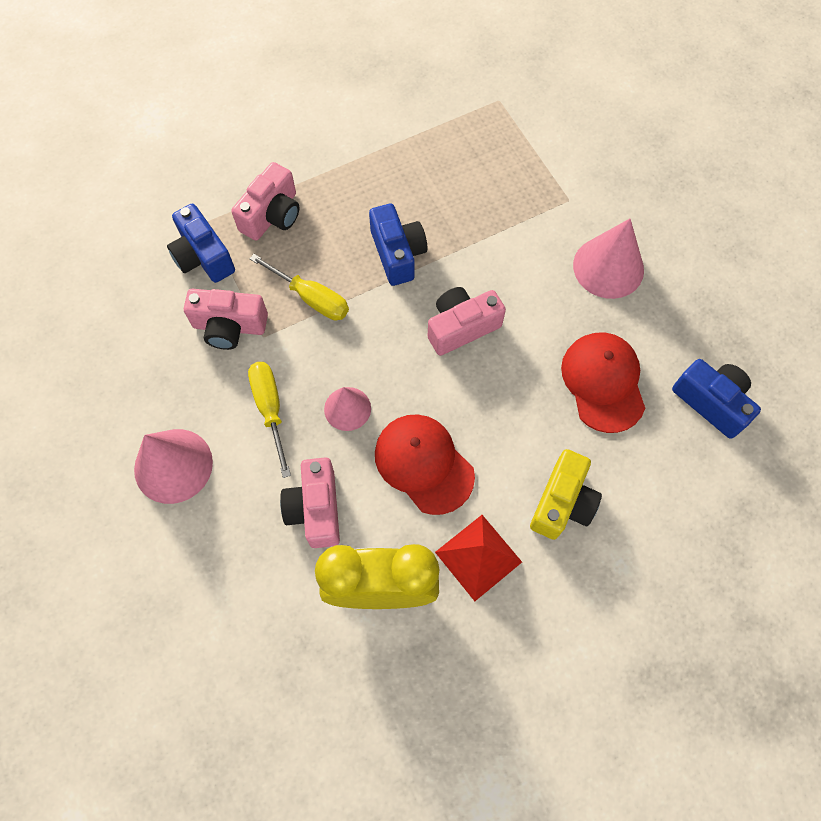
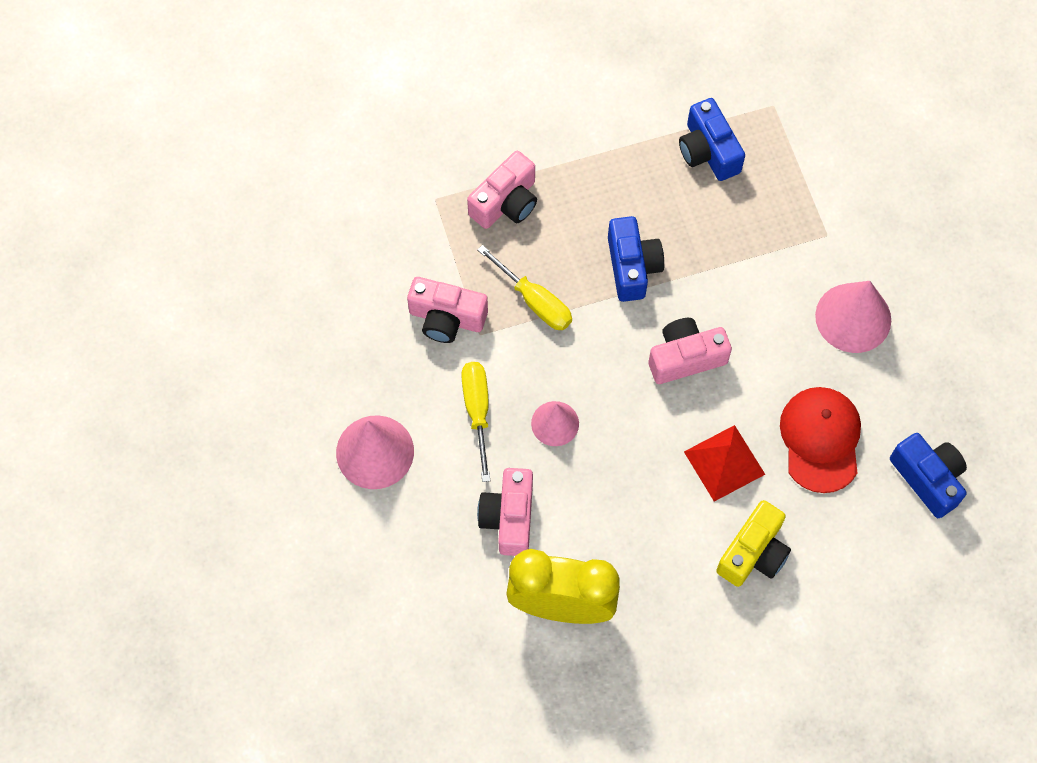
camera: 10 degrees right, 0 degrees up
(203, 256) = (428, 237): blue camera -> blue camera (708, 151)
(424, 464) = (622, 492): red cap -> none
(478, 556) = (660, 590): red pyramid -> red pyramid (724, 462)

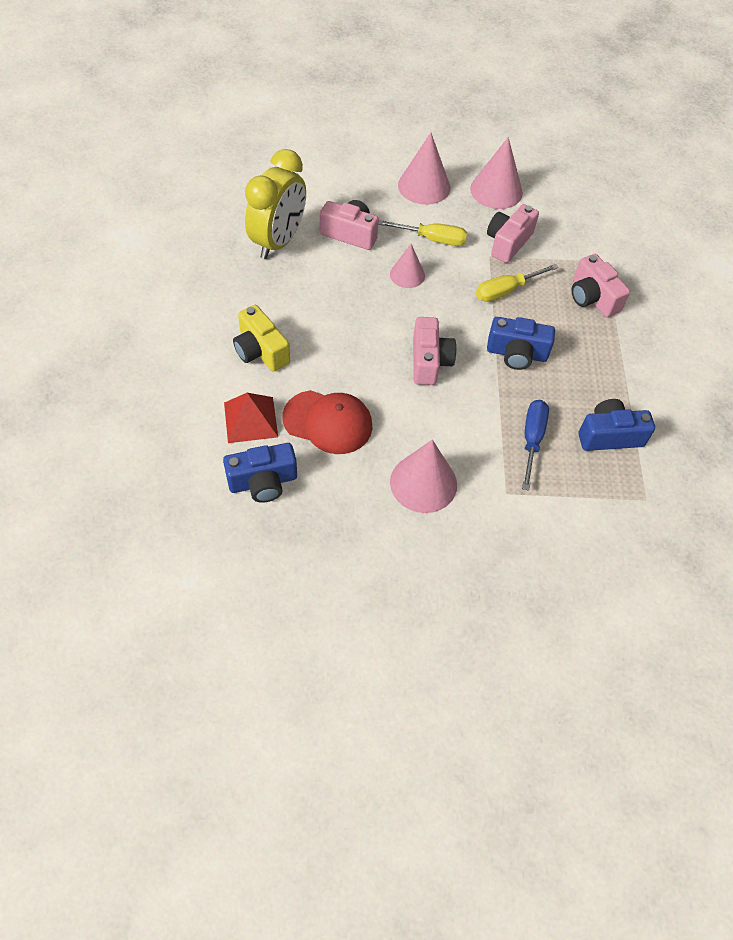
camera: 105 degrees right, 10 degrees down
(348, 356) = (496, 190): none -> pink cone
(724, 462) = (336, 357): red pyramid -> red pyramid (251, 419)
(747, 225) = (532, 439): none -> blue screwdriver

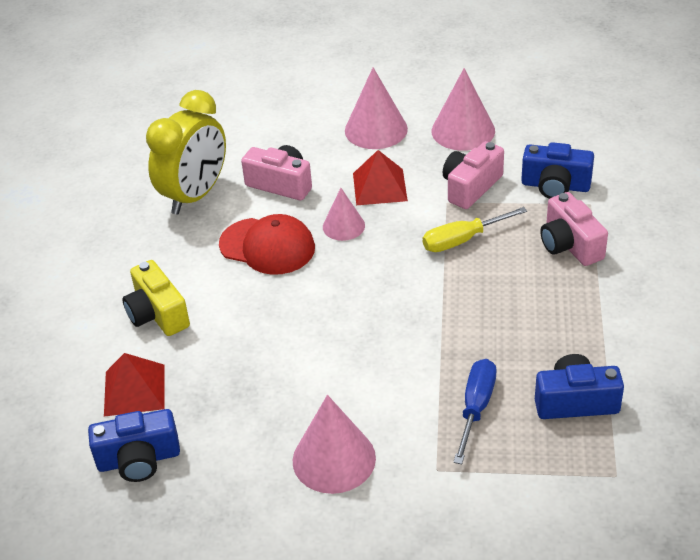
camera: 10 degrees right, 15 degrees down
(328, 422) = (226, 391): red cap -> red cap (267, 246)
(429, 361) = (358, 321): pink camera -> none
(433, 239) = (379, 186): yellow screwdriver -> red pyramid
(516, 354) = (467, 310): blue camera -> blue camera (555, 186)

